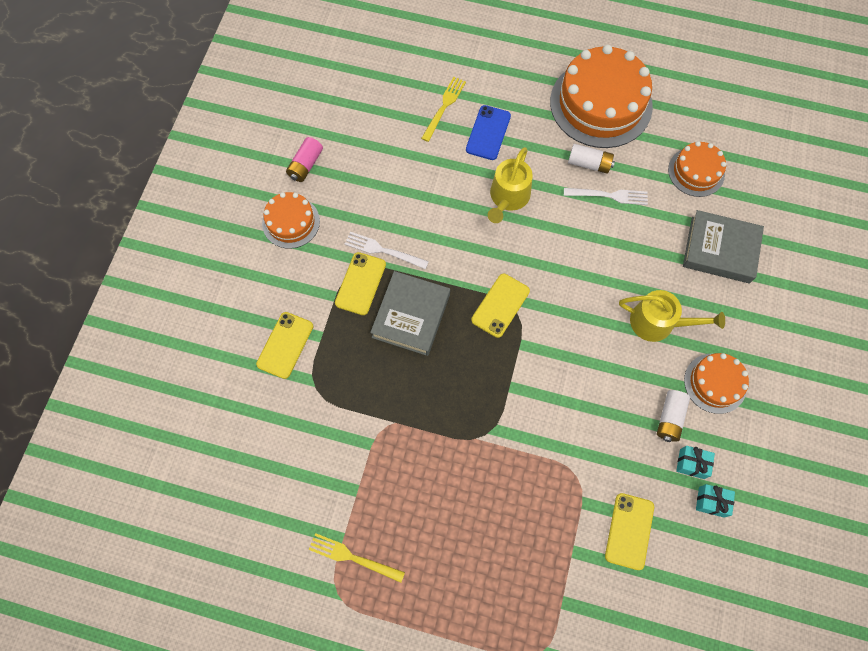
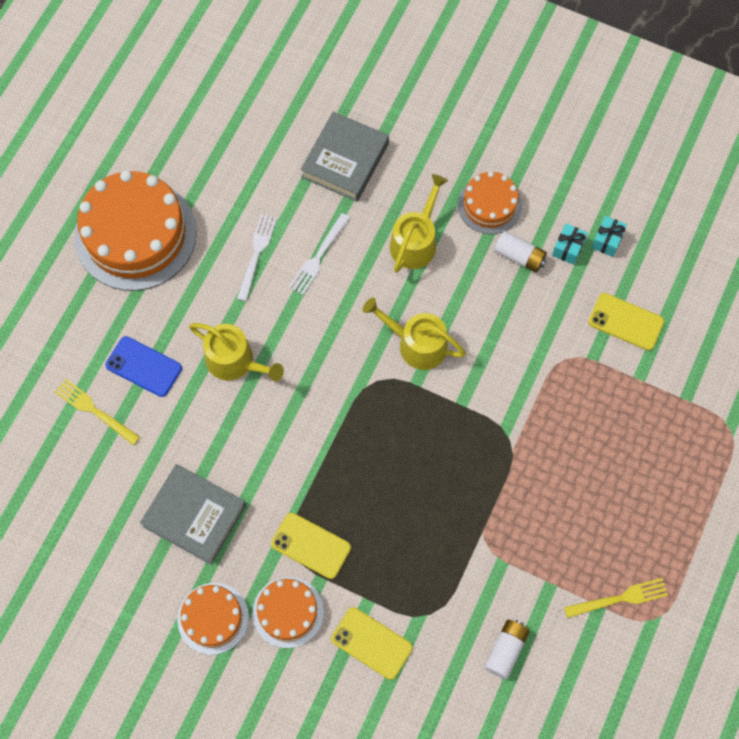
camera: 80 degrees left, 0 degrees up
(306, 165) = (137, 590): pink battery -> none
(352, 557) = (620, 598): yellow fork -> yellow fork turned 135 degrees counterclockwise
(383, 250) = (273, 514): white fork -> white fork (318, 257)
(411, 316) = (361, 495): grey book -> grey book (194, 516)
(500, 305) = (367, 396): yellow phone -> none
(558, 339) = (417, 344): none -> yellow watering can
(589, 164) = (211, 265): white battery -> white battery (506, 650)
(696, 172) = (247, 158): orange cake -> orange cake (288, 612)

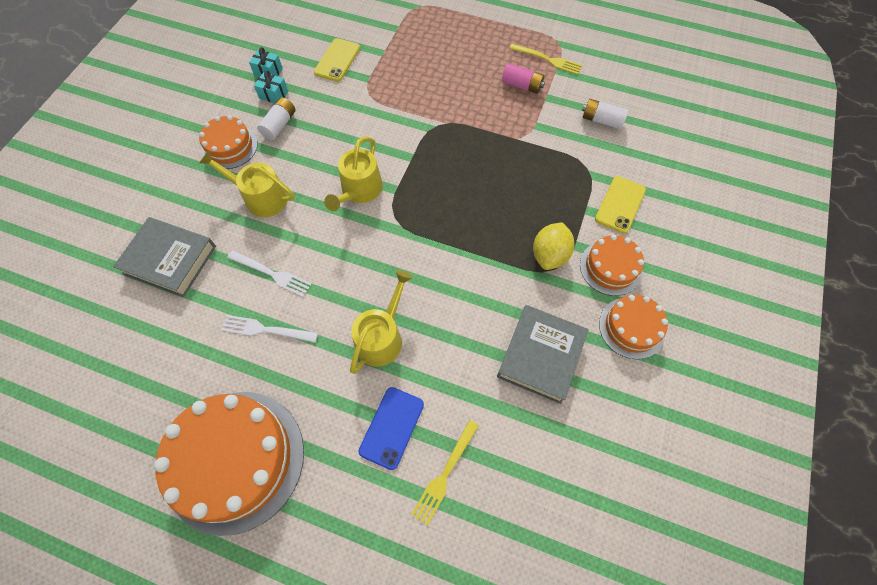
camera: 95 degrees left, 5 degrees down
(311, 545) = (549, 255): yellow phone -> yellow lemon
(572, 554) = (522, 85): none -> pink battery
(620, 598) = (548, 59): yellow fork -> yellow fork turned 135 degrees clockwise

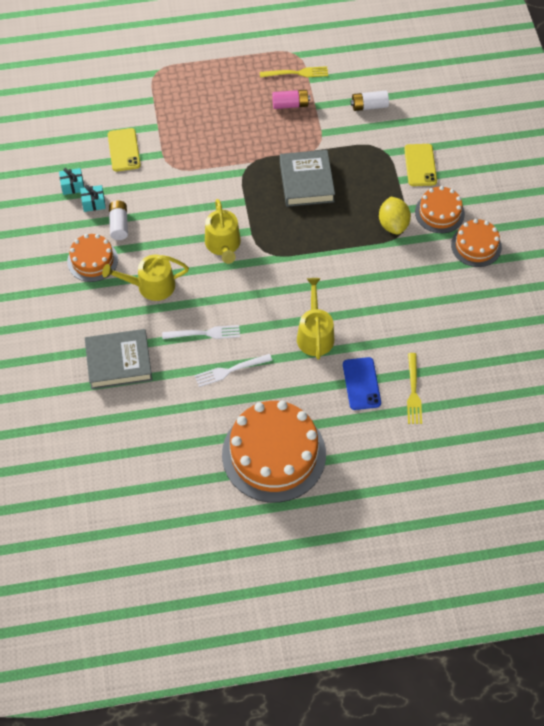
camera: 30 degrees left, 5 degrees down
(541, 355) = (428, 293): grey book -> grey book (306, 182)

